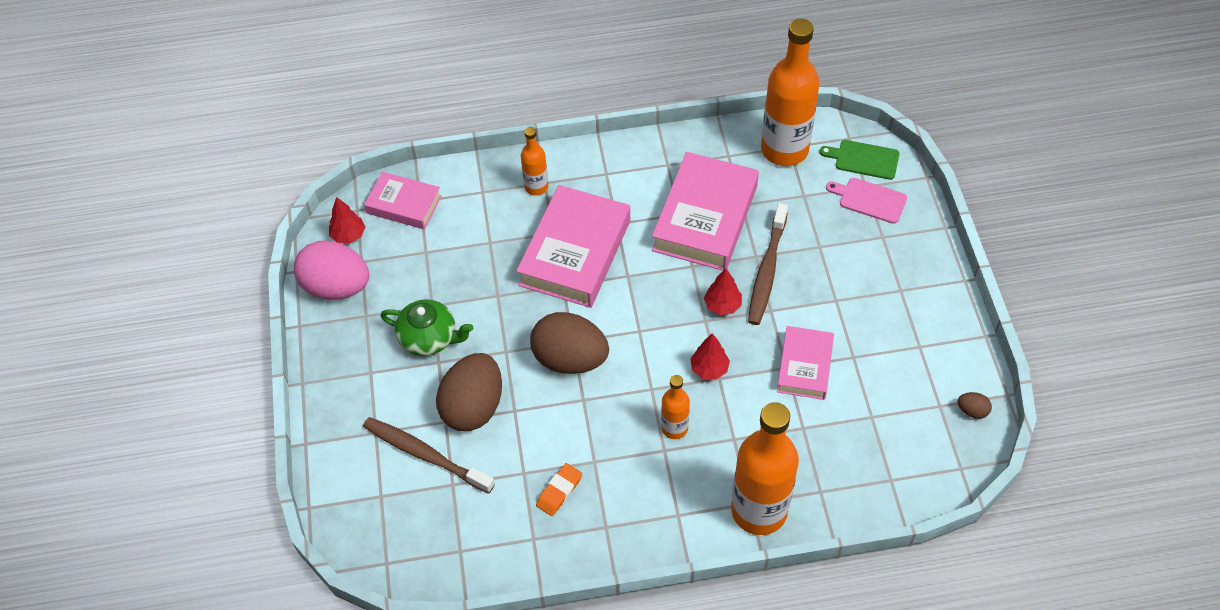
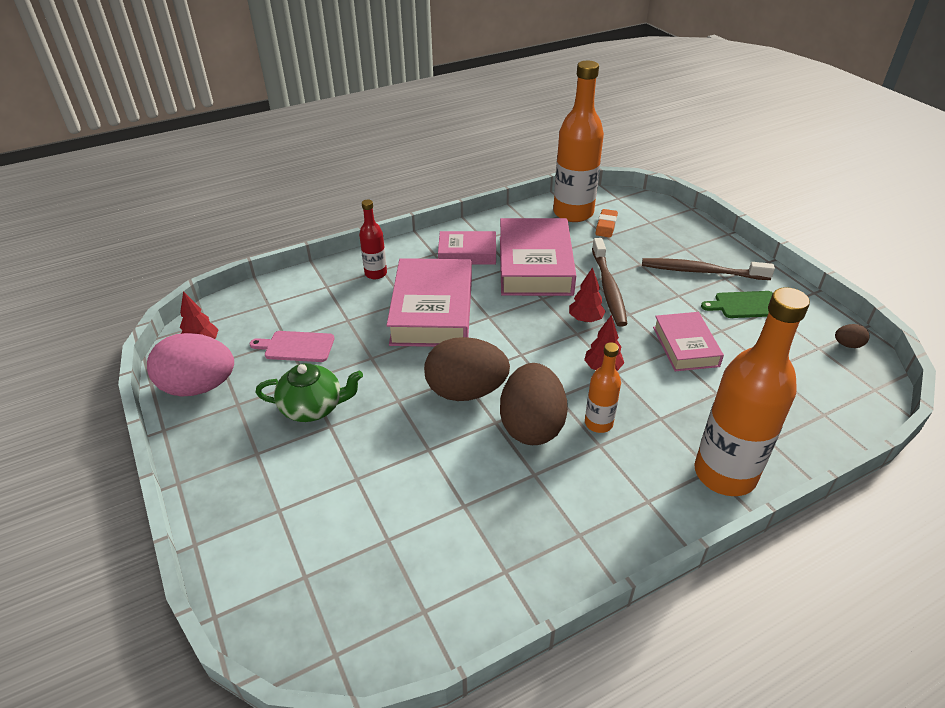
camera: 20 degrees left, 15 degrees down
(404, 205) = (253, 310): pink book -> pink book (467, 253)
(425, 455) = (345, 517): brown toothbrush -> brown toothbrush (701, 271)
(473, 407) = (383, 457): brown egg -> brown egg (531, 426)
(536, 187) = (376, 273): orange bottle -> red bottle
(559, 491) = (511, 513): orange eraser -> orange eraser (606, 226)
(863, 159) = (637, 207): green cutting board -> green cutting board (745, 305)
(869, 199) = (659, 229): pink cutting board -> pink cutting board (296, 346)

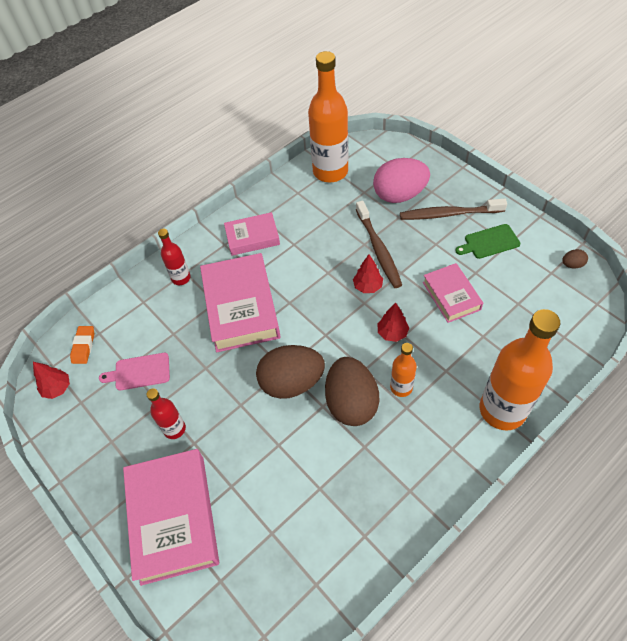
camera: 10 degrees left, 15 degrees up
(199, 387) = (72, 433): pink egg -> pink egg (399, 195)
(313, 407) = (174, 429): green teapot -> red bottle
(535, 265) = (313, 238): pink book -> pink book (173, 518)
(606, 226) = (361, 180): orange eraser -> orange eraser (83, 346)

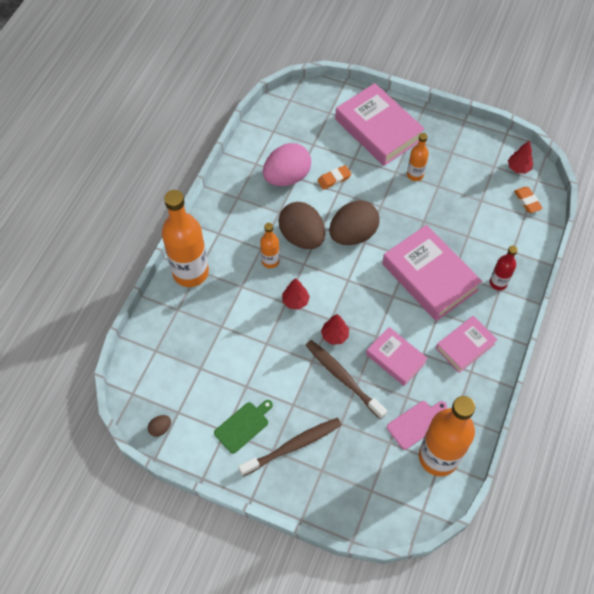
camera: 150 degrees right, 5 degrees up
(139, 372) = (469, 200): pink cutting board -> pink cutting board (416, 423)
(174, 429) = (415, 175): red bottle -> orange bottle
(273, 465) = (334, 179): none -> orange eraser
(399, 195) = (352, 452): pink egg -> pink egg (287, 177)
(451, 296) = (259, 354): pink book -> pink book (395, 358)

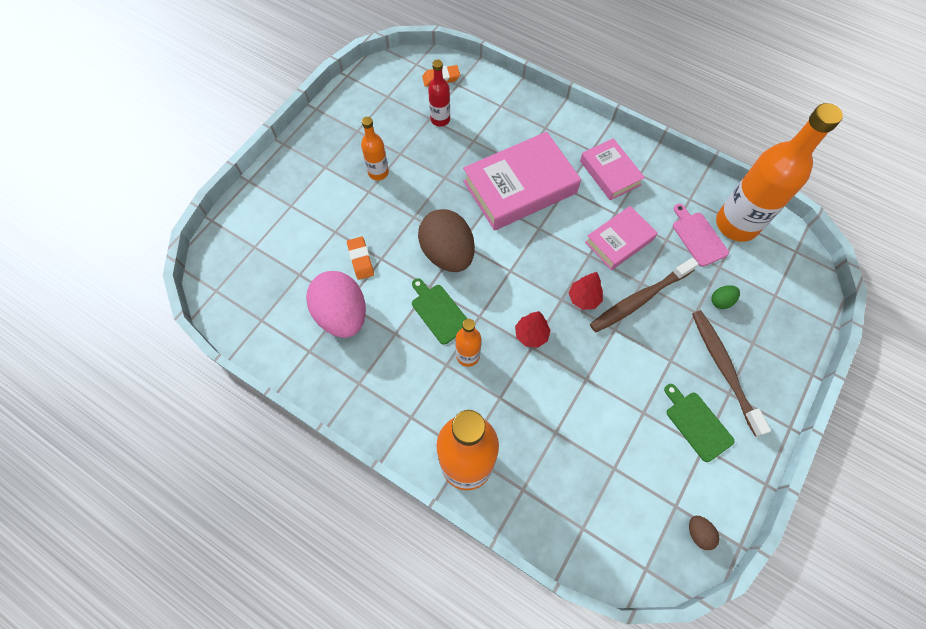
camera: 80 degrees left, 5 degrees up
(302, 237) = (439, 311): brown egg -> green cutting board
(355, 443) = (721, 301): none -> green egg
(378, 129) = (300, 197): pink book -> none
(498, 283) = (537, 126): red bottle -> red bottle (440, 119)
(518, 168) = (396, 75): red tree -> none

